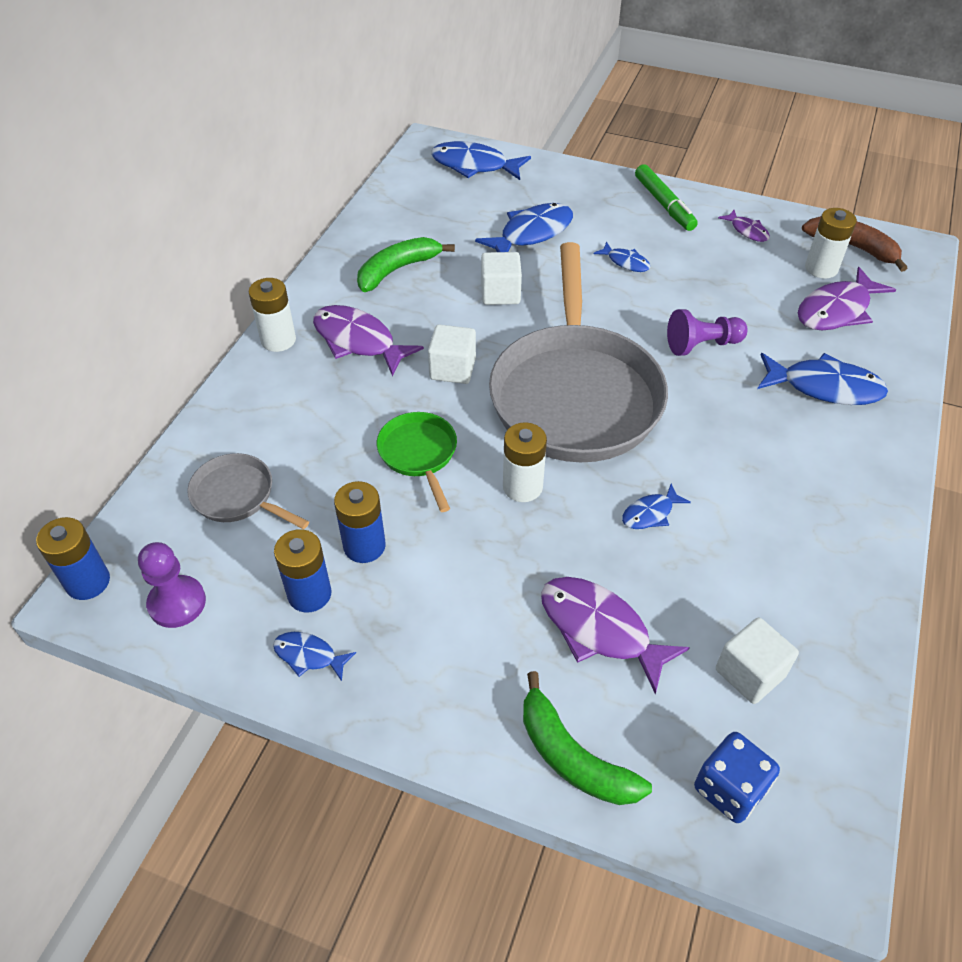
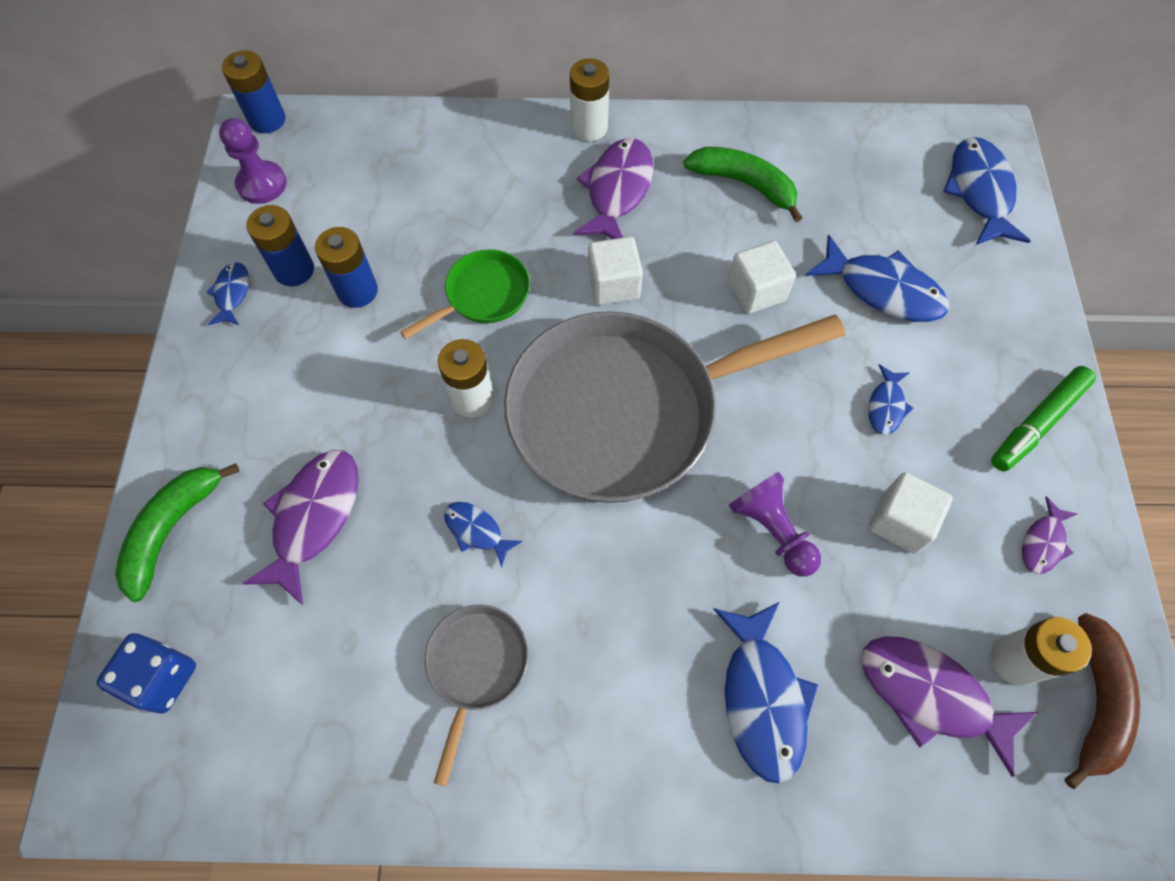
camera: 70 degrees right, 15 degrees up
(238, 496) = (384, 177): grey pan -> grey pan (476, 667)
(750, 673) = (295, 675): white cube -> white cube (900, 521)

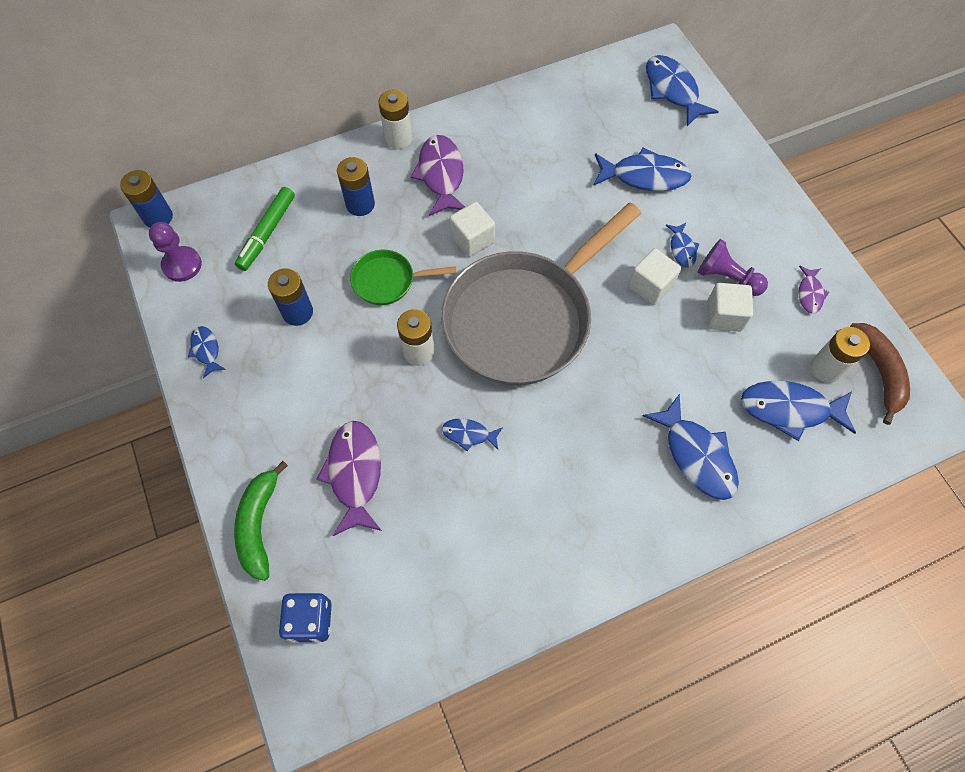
camera: 25 degrees left, 0 degrees up
(294, 270) = (243, 316): blue battery -> blue battery (360, 204)
(476, 667) = (514, 517): grey pan -> none
(483, 295) = (388, 281): green pan -> green pan turned 120 degrees counterclockwise
(744, 184) = (523, 140): green banana -> none
(756, 291) = (566, 207): white cube -> white cube (650, 286)
(772, 530) = (652, 353): purple pawn -> purple pawn (727, 278)
(930, 695) = (789, 409): purple fish -> blue fish
(1037, 423) = (774, 223): green marker -> green marker (267, 233)

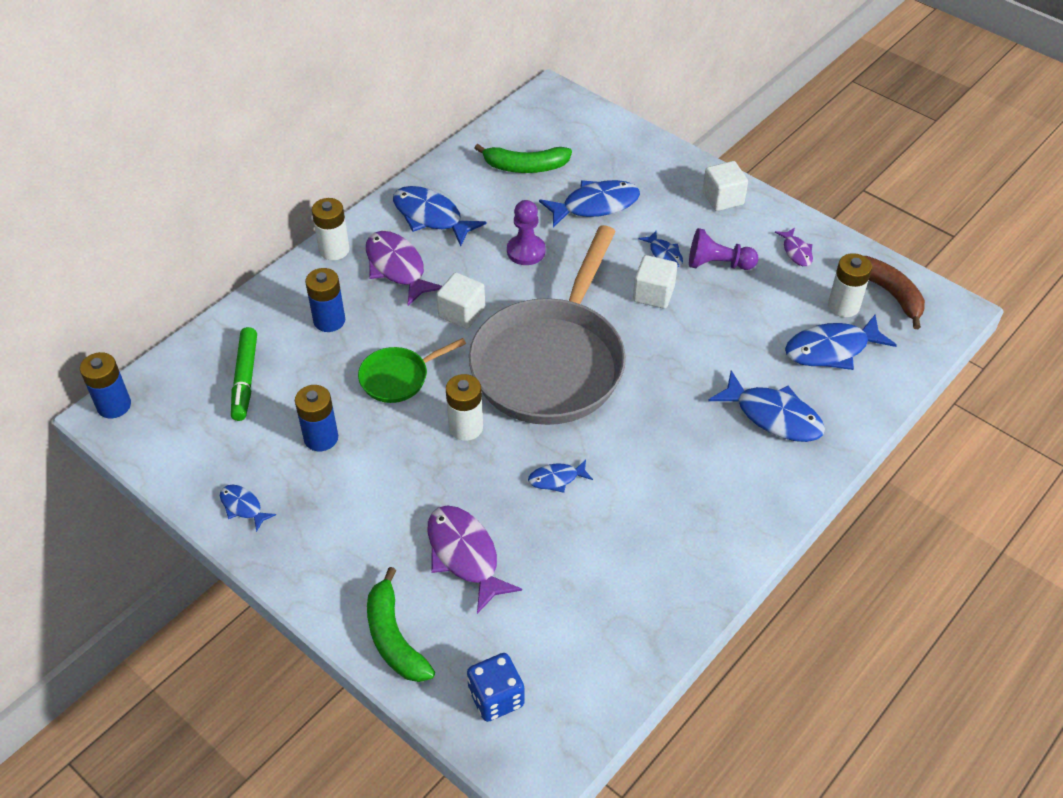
camera: 25 degrees left, 15 degrees down
(182, 265) = (168, 440): purple pawn -> purple pawn (526, 251)
(602, 115) = (525, 167): none -> green banana
(672, 90) = (580, 126): blue fish -> blue fish (431, 217)
(724, 316) = (733, 295): white cube -> white cube (723, 198)

